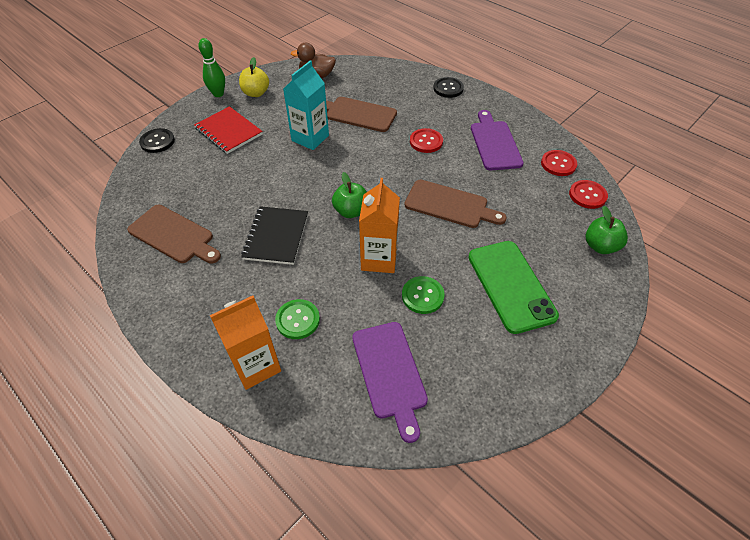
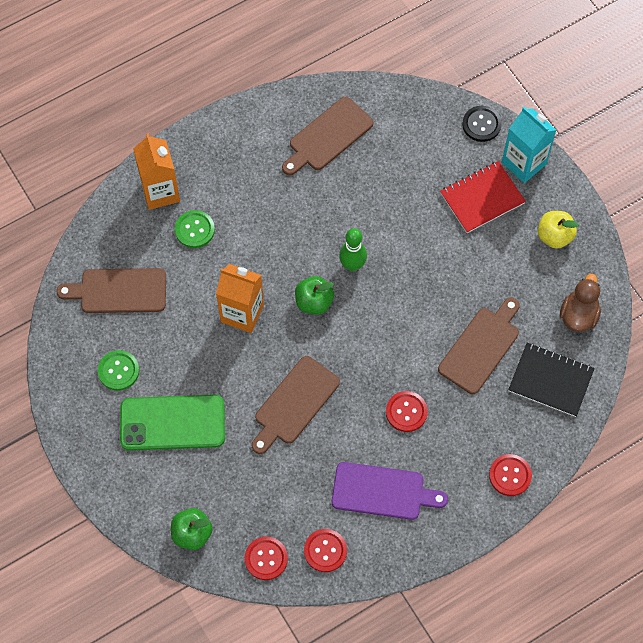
camera: 105 degrees right, 15 degrees up
(218, 94) = (562, 193): green bowling pin -> green bowling pin (352, 265)
(276, 236) = (299, 226): black notebook -> black notebook (550, 380)
(310, 138) = (447, 284): turquoise carton -> turquoise carton (524, 163)
(390, 373) = (119, 291): purple cutting board -> brown cutting board
(422, 296) = (186, 340): green button -> green button (118, 371)
(448, 88) = (510, 475): black button -> red button

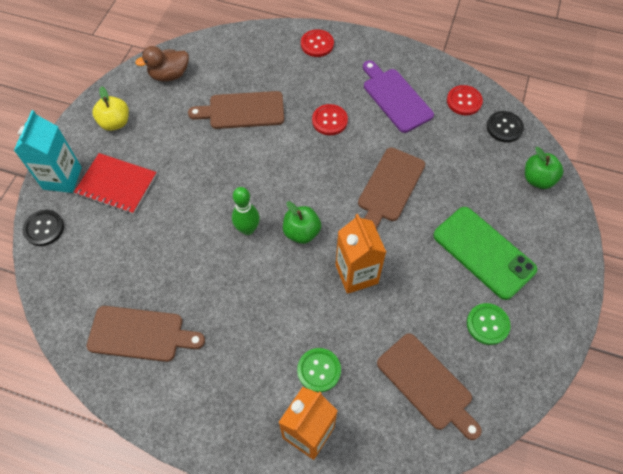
camera: 130 degrees left, 5 degrees down
(266, 558) = (504, 127): red button -> black button
(294, 403) = (389, 187): brown cutting board -> brown cutting board turned 120 degrees clockwise
(550, 380) = (232, 62): black notebook -> none

